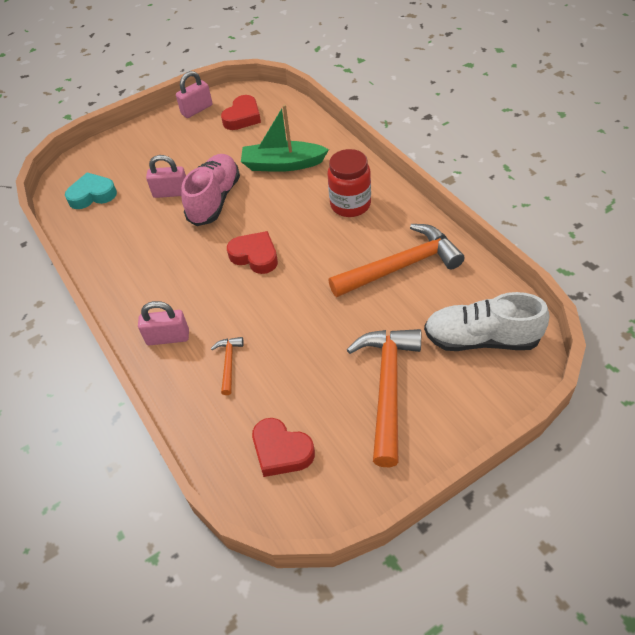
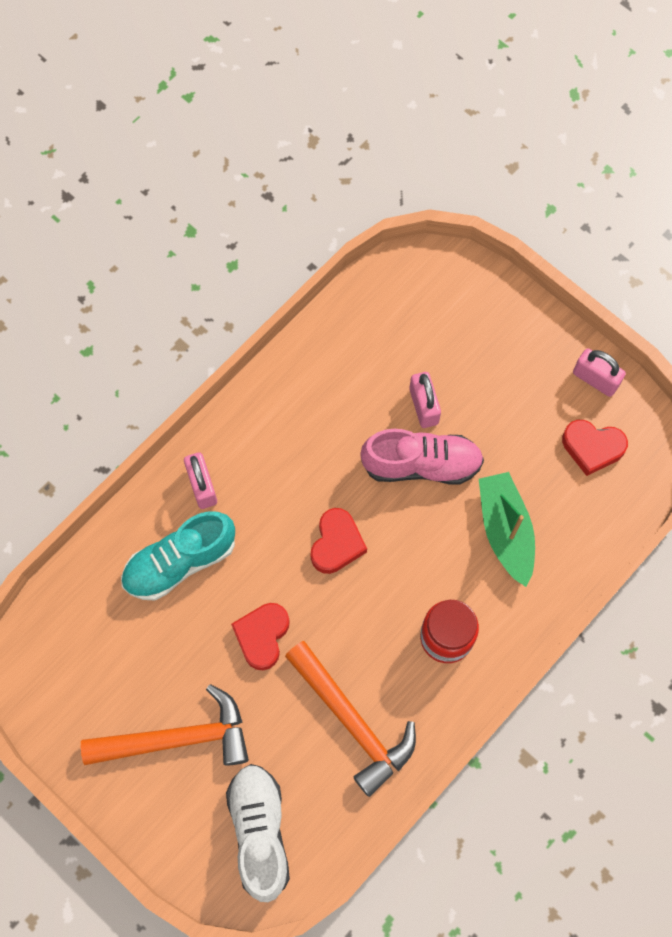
camera: 70 degrees right, 20 degrees up
(92, 195) = (400, 312): turquoise heart -> none
(229, 363) = (180, 562): orange hammer -> turquoise shoe
(281, 451) = (86, 647): red heart -> red heart (262, 636)

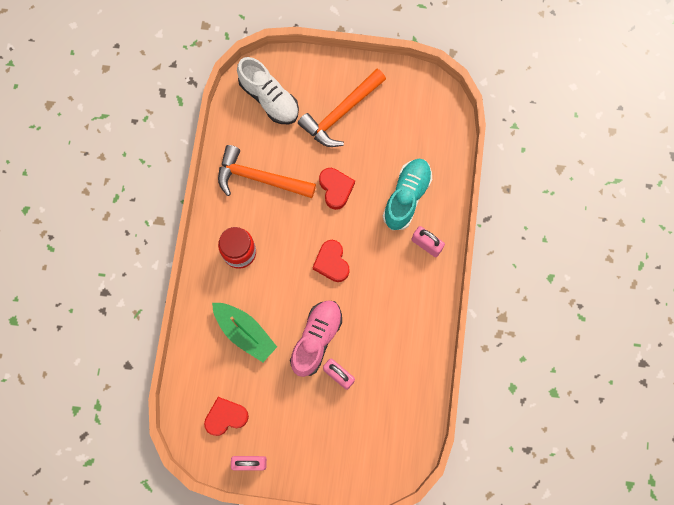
camera: 145 degrees right, 5 degrees up
(421, 464) = (316, 339): pink shoe -> pink shoe turned 150 degrees clockwise

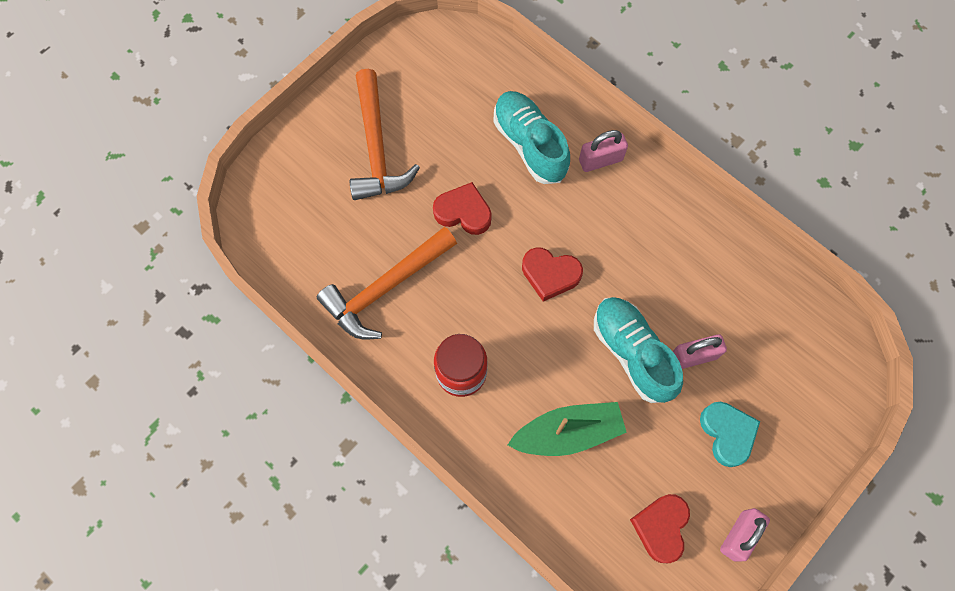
camera: 55 degrees left, 5 degrees down
(269, 98) = (295, 213): white shoe -> none
(305, 422) = (727, 433): none -> turquoise heart
(316, 339) = (632, 353): pink shoe -> turquoise shoe

